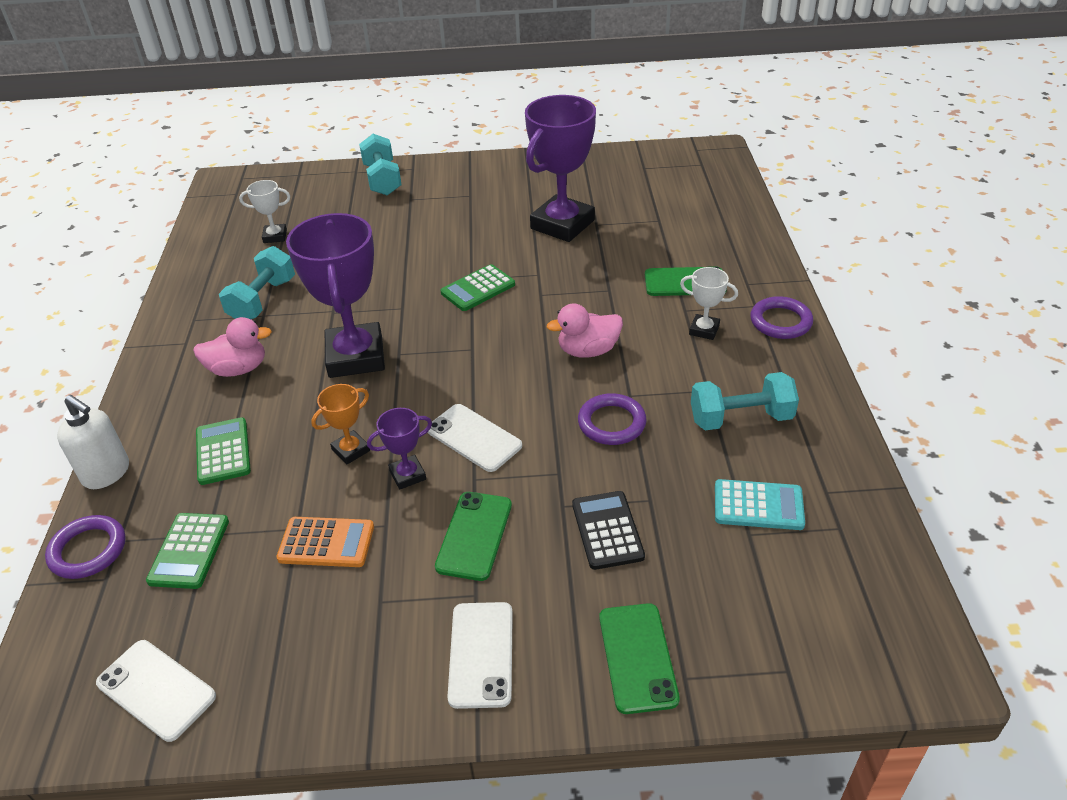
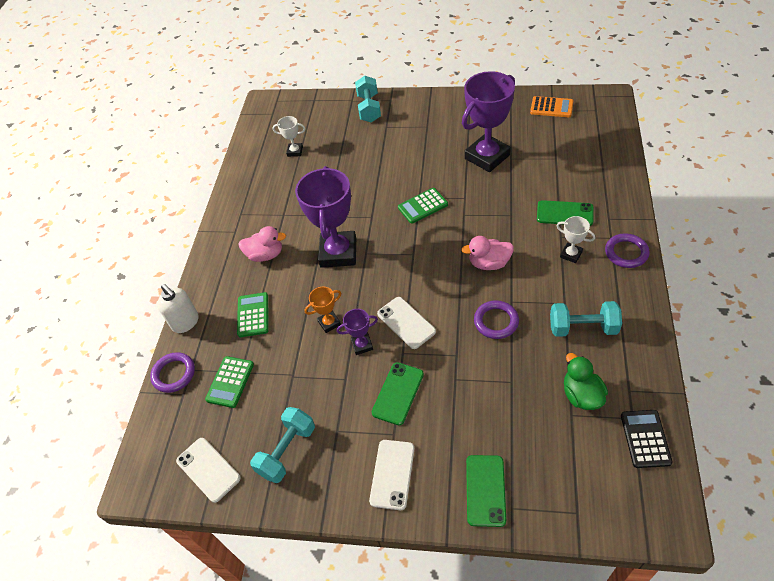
camera: 15 degrees right, 10 degrees up
(262, 300) = (284, 203): turquoise dumbbell -> turquoise dumbbell (287, 451)
(326, 543) = (309, 387): orange calculator -> orange calculator (551, 107)
(607, 530) = (481, 400): black calculator -> black calculator (645, 439)
(758, 506) = (581, 395): turquoise calculator -> green duck

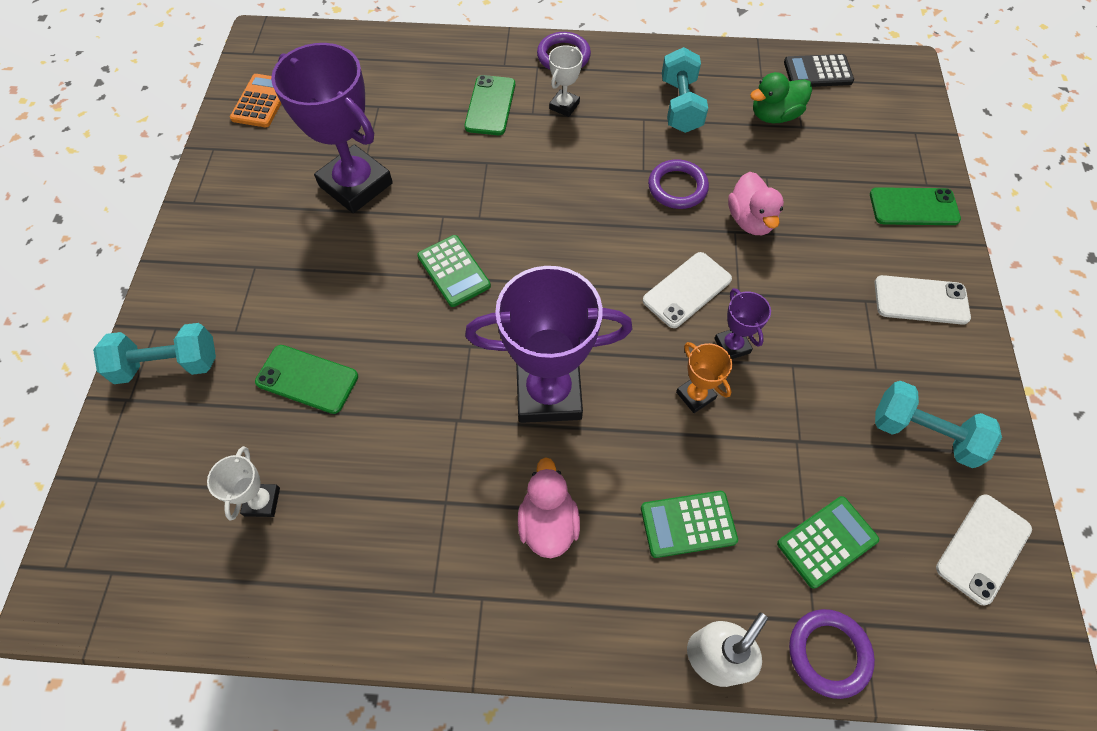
camera: 100 degrees left, 10 degrees up
(230, 382) = (827, 542): green calculator -> green calculator turned 45 degrees counterclockwise
(398, 393) = (804, 297): green phone -> green phone (307, 379)
(489, 263) = (577, 191): pink duck -> pink duck (750, 220)

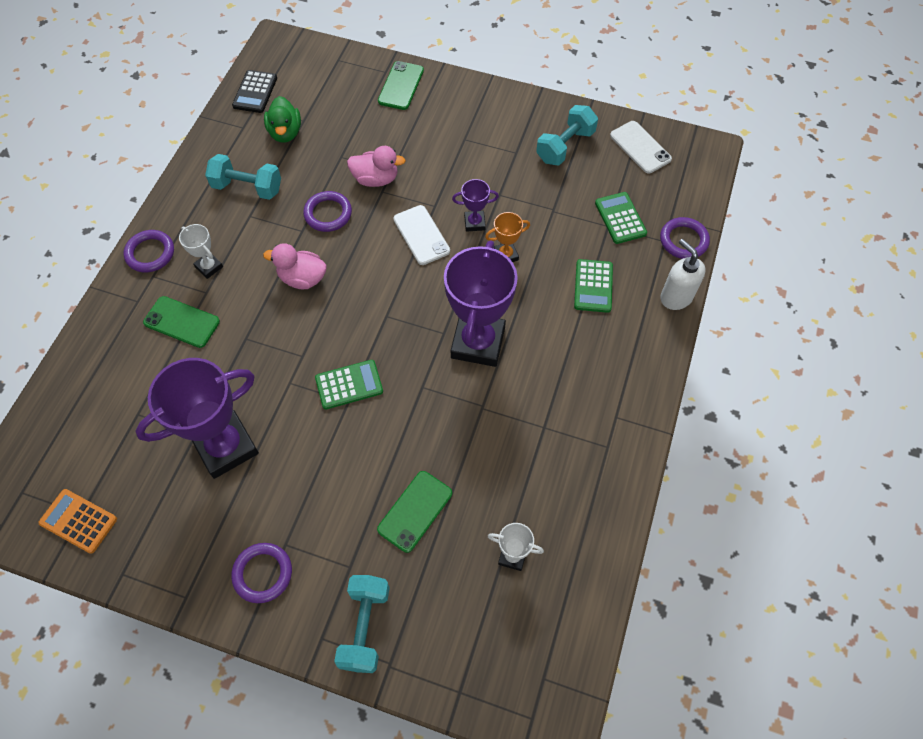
camera: 75 degrees left, 0 degrees up
(221, 256) = (263, 573): none -> purple ring
(548, 522) = (574, 365): pink duck -> pink duck (302, 278)
(921, 300) = (474, 111): white phone -> none

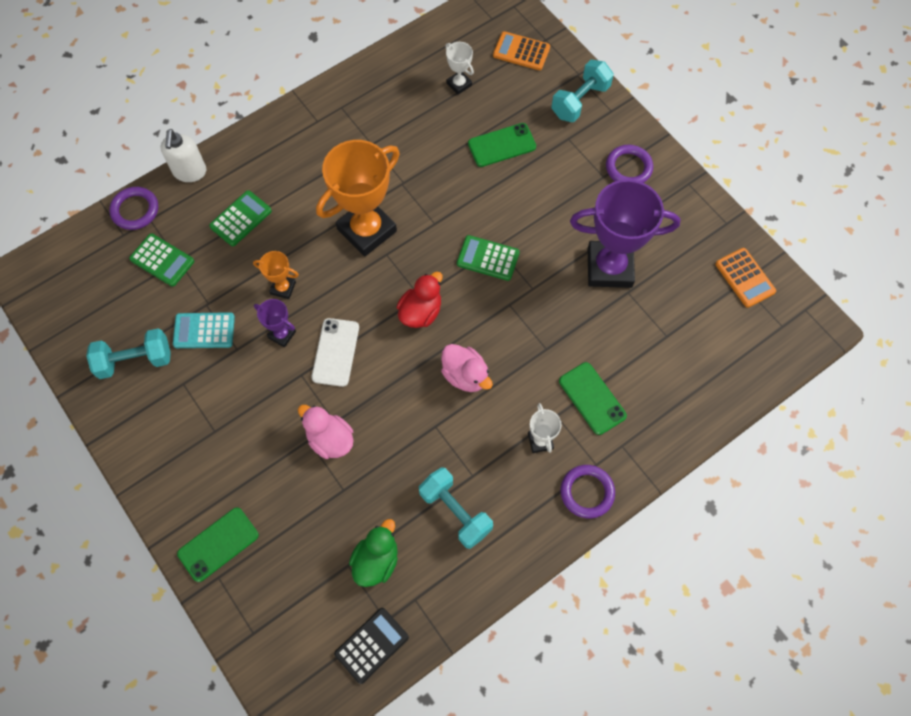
camera: 145 degrees left, 5 degrees up
(328, 214) = (400, 429): purple ring -> none
(376, 304) = (420, 312): none -> red duck
(476, 652) = (521, 51): none -> orange calculator
(478, 343) = (367, 230): purple trophy -> orange trophy
(536, 192) = (204, 331): none -> turquoise calculator
(620, 218) = (162, 260): green calculator -> green calculator turned 75 degrees counterclockwise
(640, 147) = (74, 315): white phone -> none

